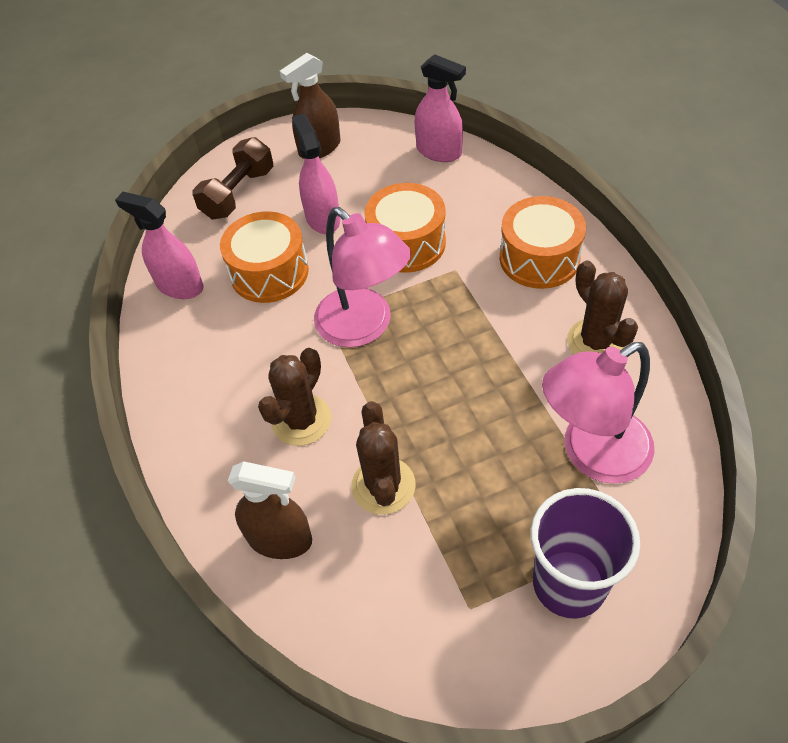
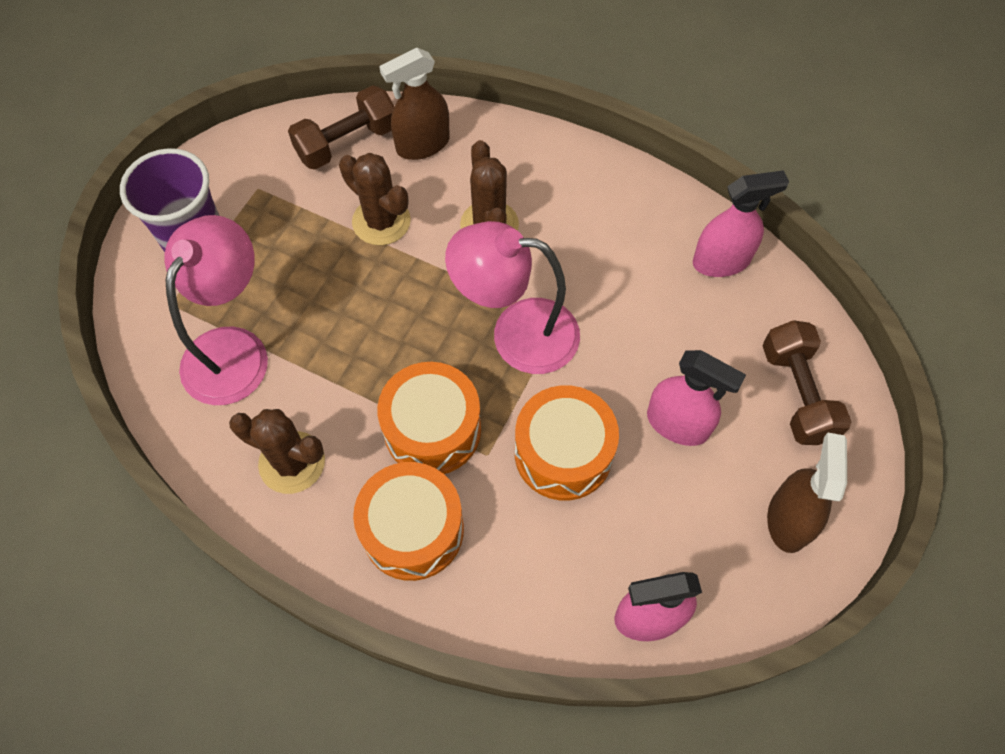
camera: 135 degrees right, 10 degrees up
(269, 272) = (659, 328): orange drum -> orange drum (432, 429)
(344, 597) = (347, 142): none -> brown dumbbell

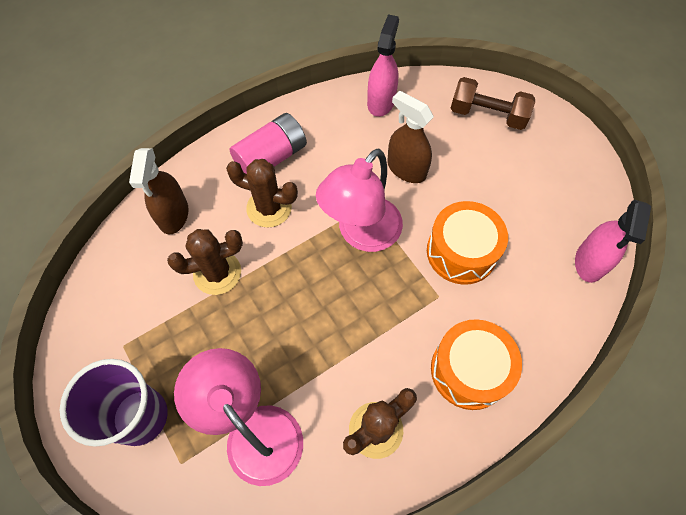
camera: 60 degrees left, 0 degrees up
(347, 142) = (132, 262): brown dumbbell -> none
(432, 429) = (402, 321): orange drum -> none
(556, 191) = (271, 157): none -> pink battery
(678, 424) = (475, 181): pink spray bottle -> none
(788, 519) = (561, 161): brown spray bottle -> brown spray bottle (406, 169)

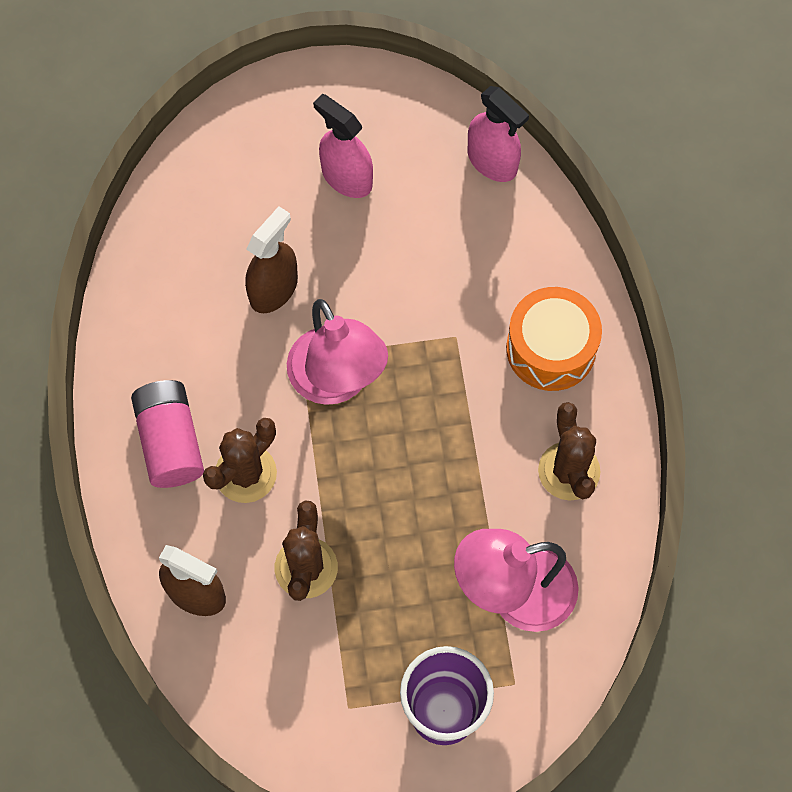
camera: 65 degrees left, 5 degrees up
(381, 102) = (155, 269): pink spray bottle -> pink spray bottle (346, 177)
(406, 169) = (274, 289): brown spray bottle -> brown spray bottle turned 150 degrees clockwise
(461, 252) = (414, 285): orange drum -> none
(487, 115) = (245, 155): brown dumbbell -> none

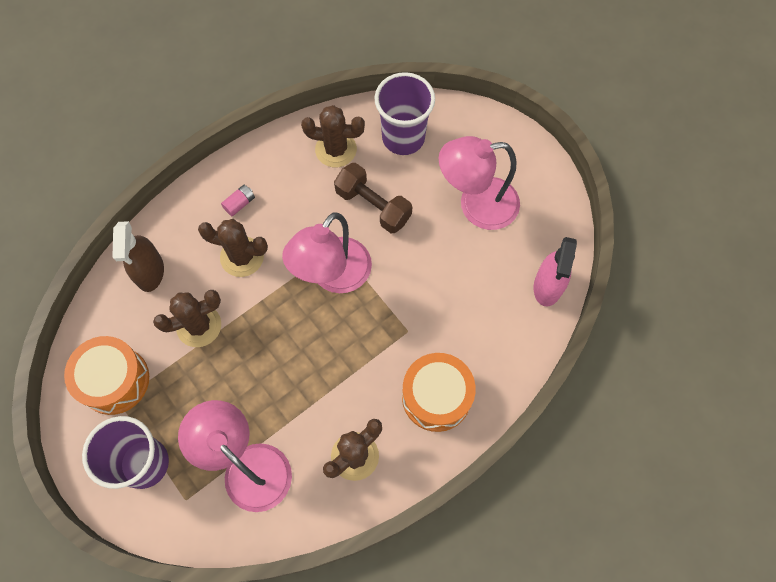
camera: 60 degrees right, 0 degrees up
(169, 291) = (336, 149): none -> brown cactus
(170, 441) = (239, 204): pink battery -> pink battery, size x0.46
(204, 207) = (403, 137): none -> purple cup
(274, 289) = (373, 206): brown spray bottle -> brown dumbbell
(317, 701) = (114, 380): none -> orange drum
(346, 177) = (476, 205): pink spray bottle -> pink lamp

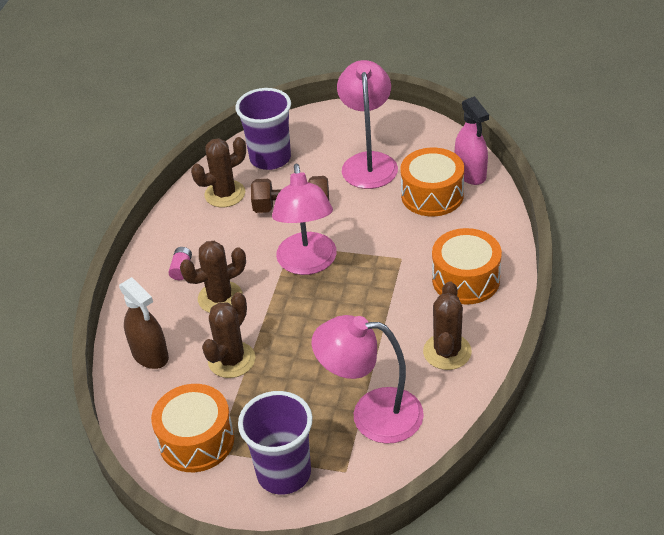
camera: 35 degrees left, 25 degrees down
(476, 205) = (369, 162): pink lamp -> pink lamp turned 135 degrees clockwise
(494, 284) = (432, 195): none -> orange drum

